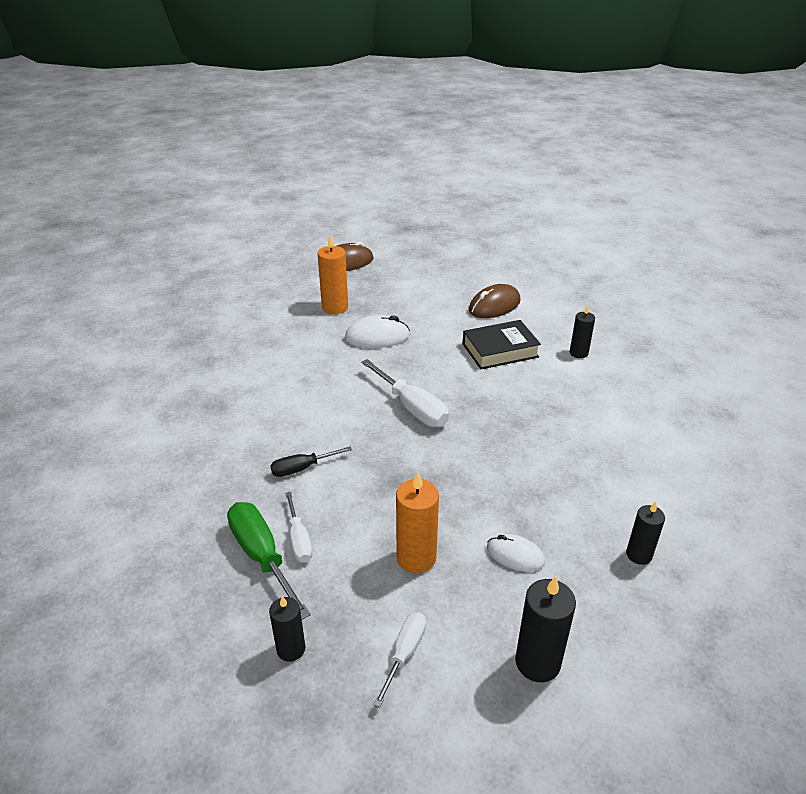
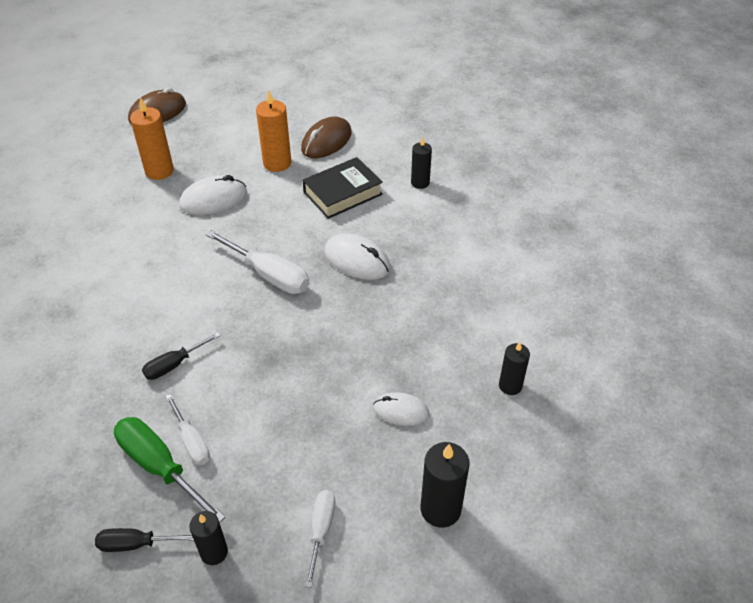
camera: 15 degrees left, 10 degrees up
(219, 623) = (136, 544): none -> black screwdriver
(416, 558) = (310, 434): orange candle -> orange candle (277, 163)
(500, 409) = (357, 260): none -> white mouse

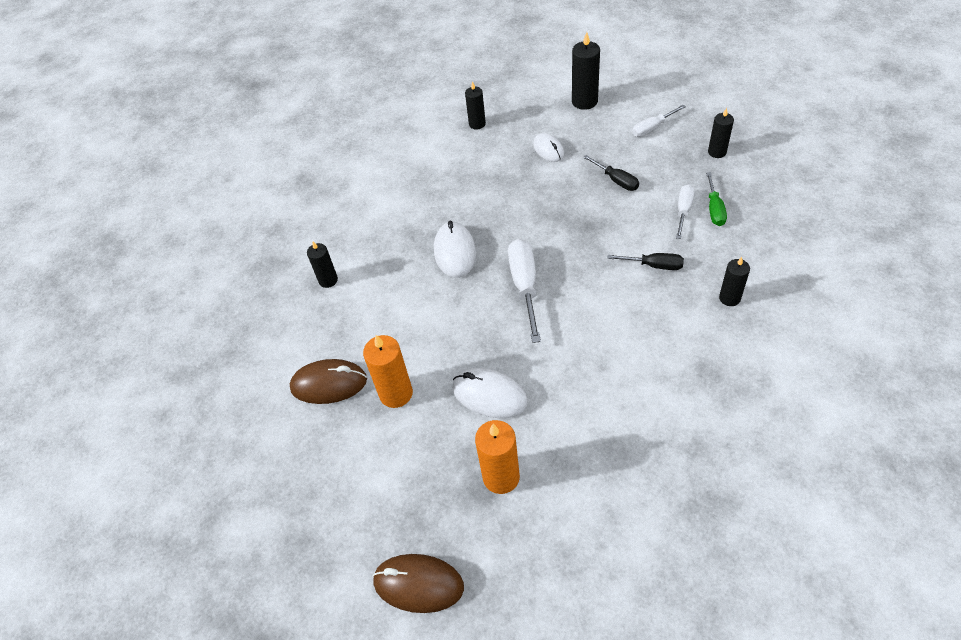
camera: 125 degrees left, 5 degrees up
(81, 382) = (729, 298): none -> black candle
(136, 544) = (757, 180): black screwdriver -> black screwdriver (616, 180)
(160, 467) = (714, 209): green screwdriver -> green screwdriver, size x0.60
(342, 193) = (390, 316): black book -> none

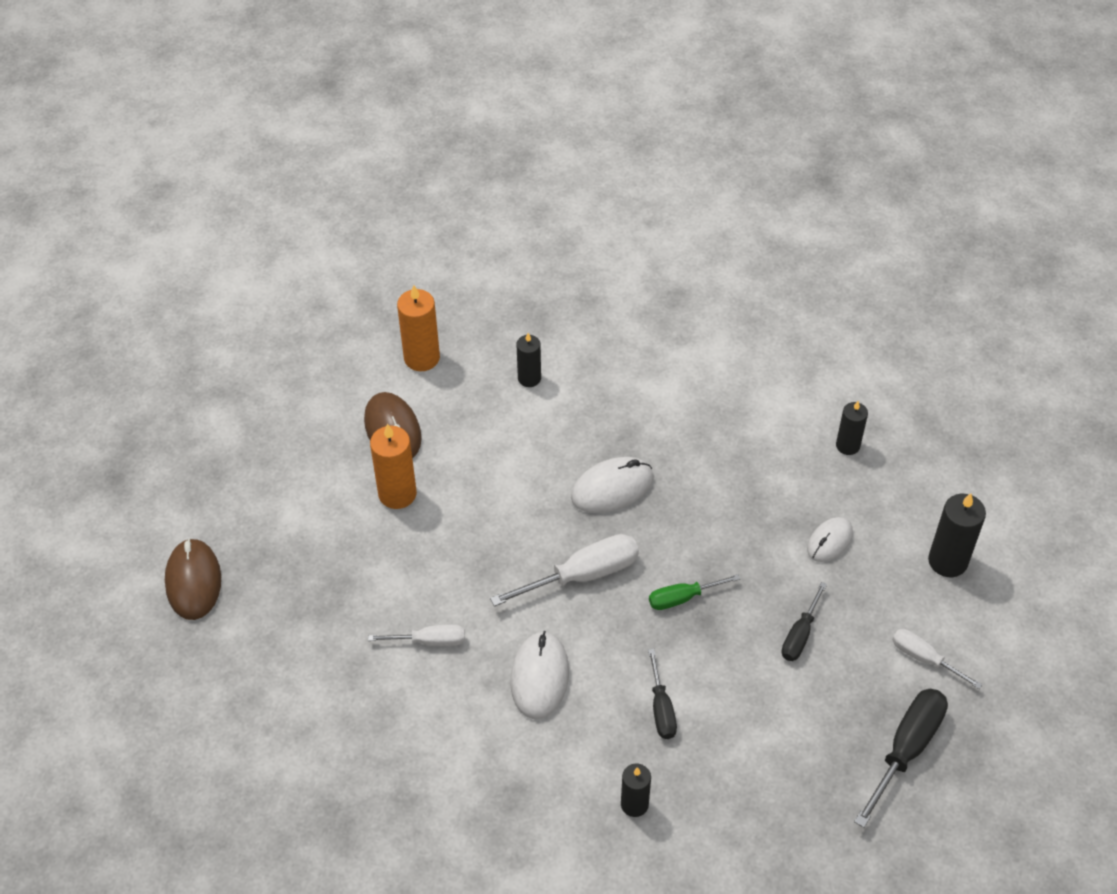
camera: 65 degrees right, 0 degrees up
(489, 395) = (419, 581): white mouse -> white mouse (540, 677)
(501, 477) = (322, 619): orange candle -> orange candle (422, 358)
(683, 211) = (770, 726): white screwdriver -> white screwdriver (429, 641)
(714, 209) = (788, 763): green screwdriver -> green screwdriver (683, 598)
(717, 152) = (906, 750): black candle -> black screwdriver

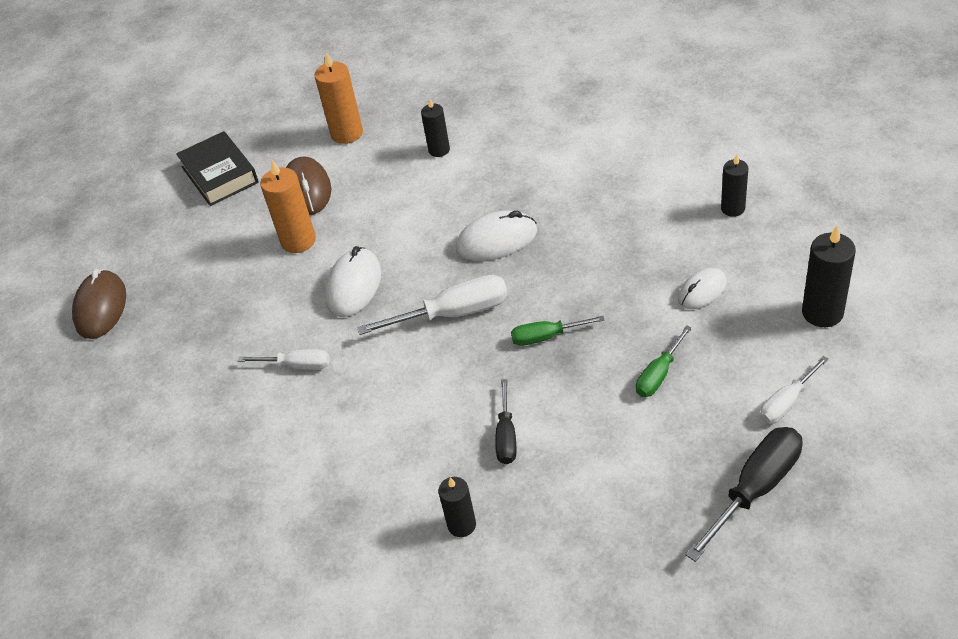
camera: 15 degrees right, 5 degrees down
(287, 412) = (220, 175): none -> black book
(540, 677) = (393, 402): white mouse -> white mouse (354, 286)
(800, 634) = (659, 374): black screwdriver -> green screwdriver
(925, 658) = (787, 402): white screwdriver -> white screwdriver turned 90 degrees counterclockwise

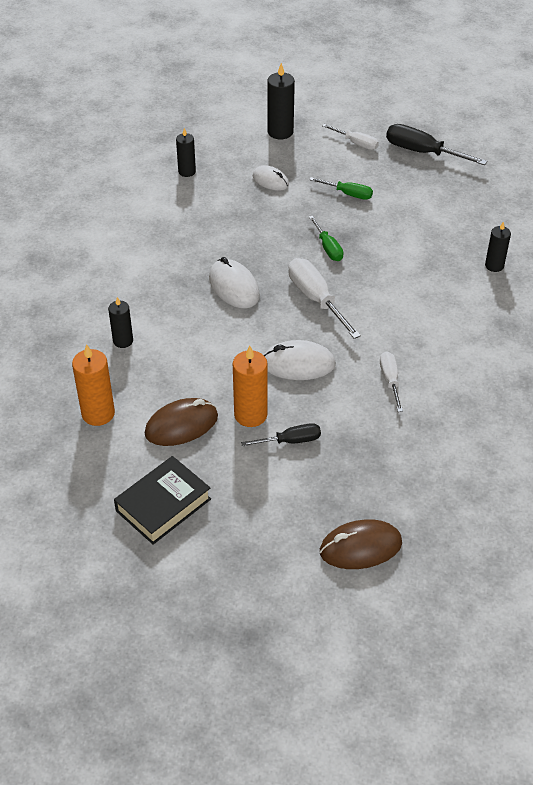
camera: 110 degrees left, 0 degrees up
(506, 436) = (419, 255): black screwdriver -> black screwdriver (290, 441)

